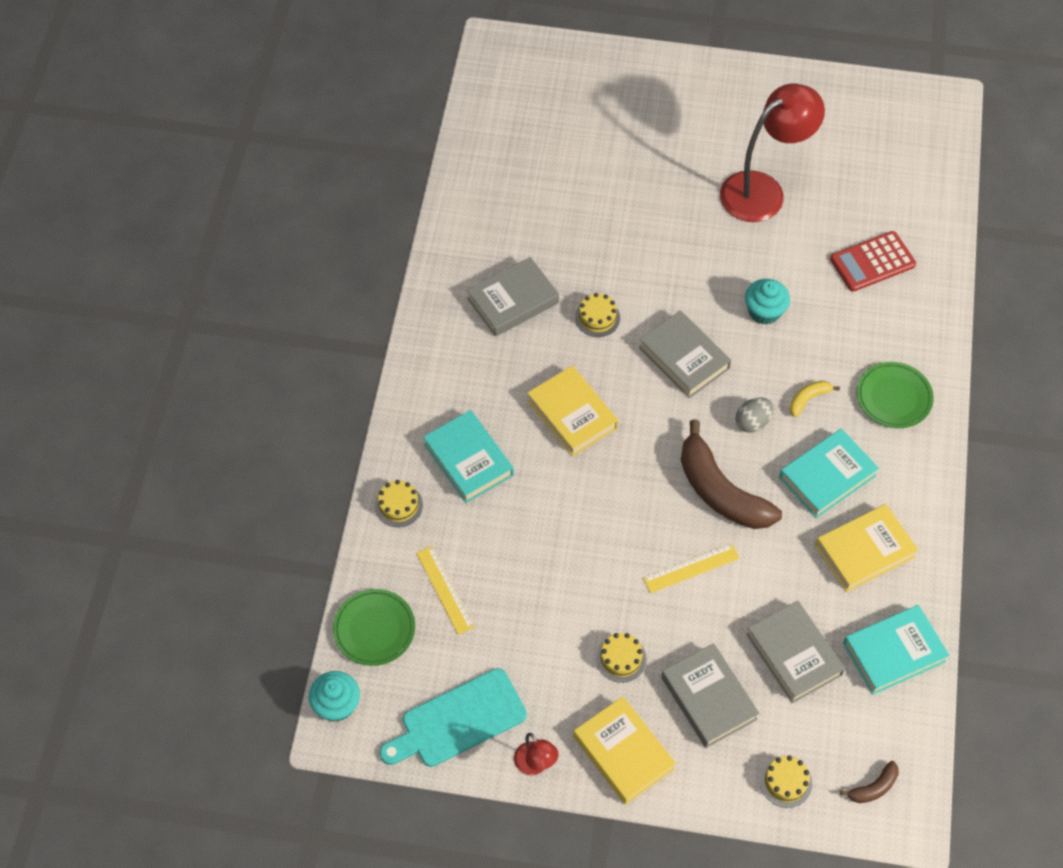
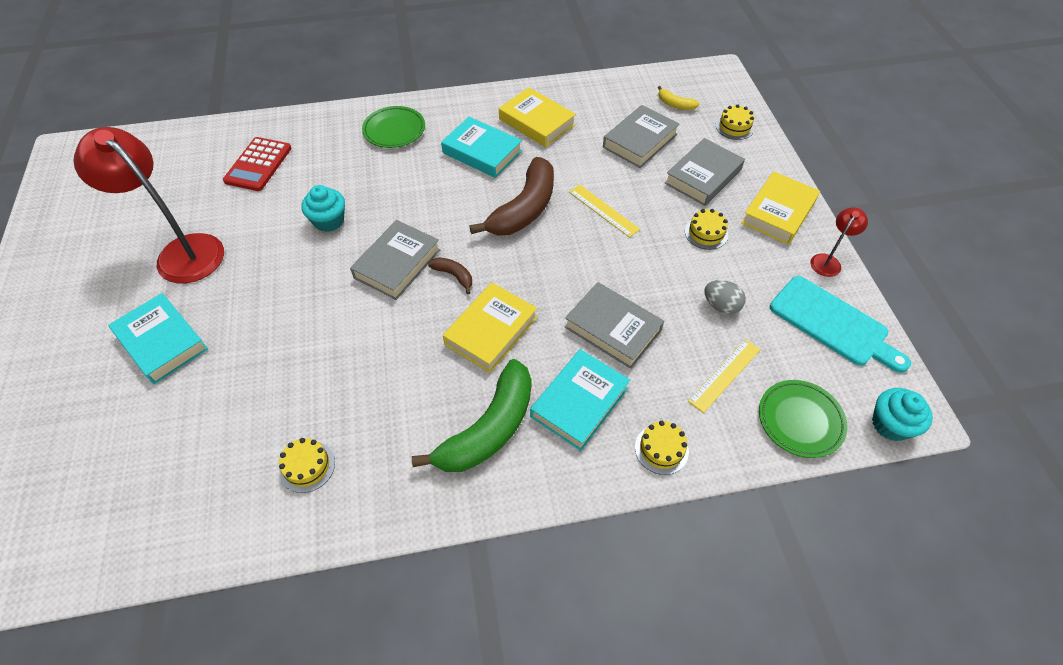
camera: 110 degrees left, 5 degrees down
(473, 385) = (489, 429): none -> green banana
(513, 301) = (367, 426): grey book -> grey book (613, 328)
(597, 317) = (369, 342): yellow cake -> yellow cake (307, 466)
(752, 422) = (449, 204): grey egg -> grey egg (721, 306)
(808, 399) = (413, 176): yellow banana -> yellow banana (675, 104)
(872, 262) = (258, 165): red calculator -> red calculator turned 60 degrees clockwise
(873, 787) = (708, 89): brown banana -> brown banana (454, 275)
(893, 652) = (607, 96): turquoise book -> turquoise book (162, 342)

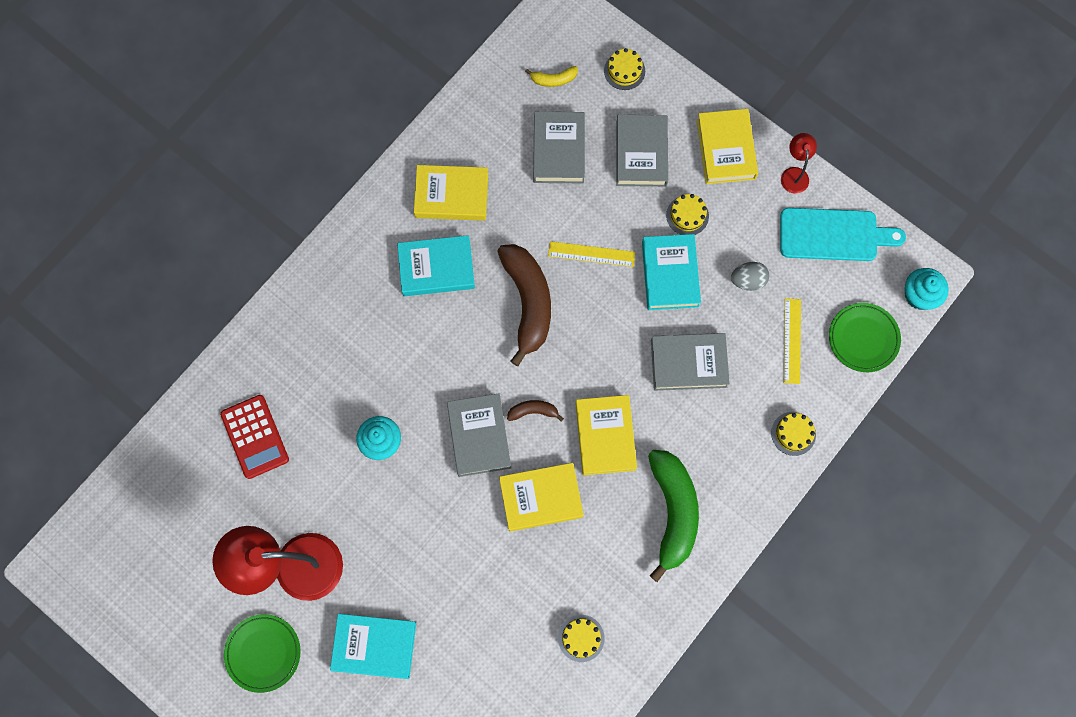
camera: 40 degrees left, 20 degrees up
(394, 130) = (334, 304): green plate -> green plate (263, 653)
(395, 336) = (541, 498): none -> yellow book
(579, 402) = (714, 442): turquoise book -> turquoise book (670, 274)

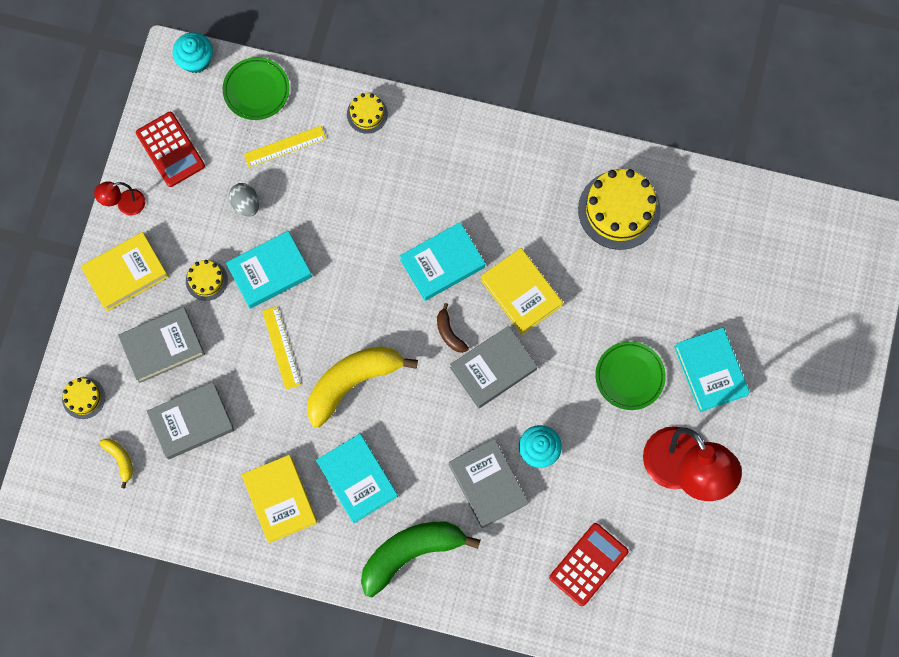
camera: 115 degrees left, 0 degrees up
(263, 653) = (763, 460): green plate -> green plate (629, 376)
(528, 302) = (352, 382): brown banana -> yellow banana
(581, 638) = (619, 210): yellow cake -> yellow cake, size x1.98
(605, 436) = (442, 263): yellow book -> turquoise book
(673, 512) = (480, 181): green banana -> green banana (411, 553)
(688, 363) = (345, 222): grey book -> grey book (487, 484)
(833, 235) = (170, 149): turquoise cutting board -> red calculator

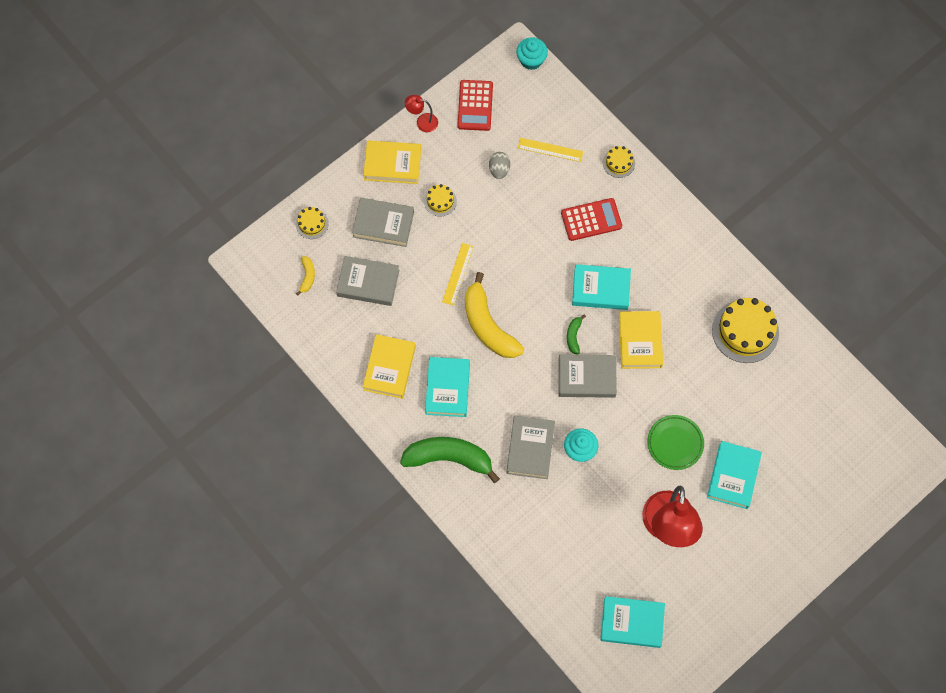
camera: 35 degrees right, 5 degrees down
(256, 90) = (557, 103): green plate -> none
(270, 272) = (484, 222): turquoise book -> turquoise book (632, 623)
(352, 382) = (488, 326): yellow banana -> yellow banana turned 120 degrees counterclockwise
(449, 333) = (573, 336): brown banana -> green banana
(588, 564) = (560, 545): red calculator -> red calculator (591, 220)

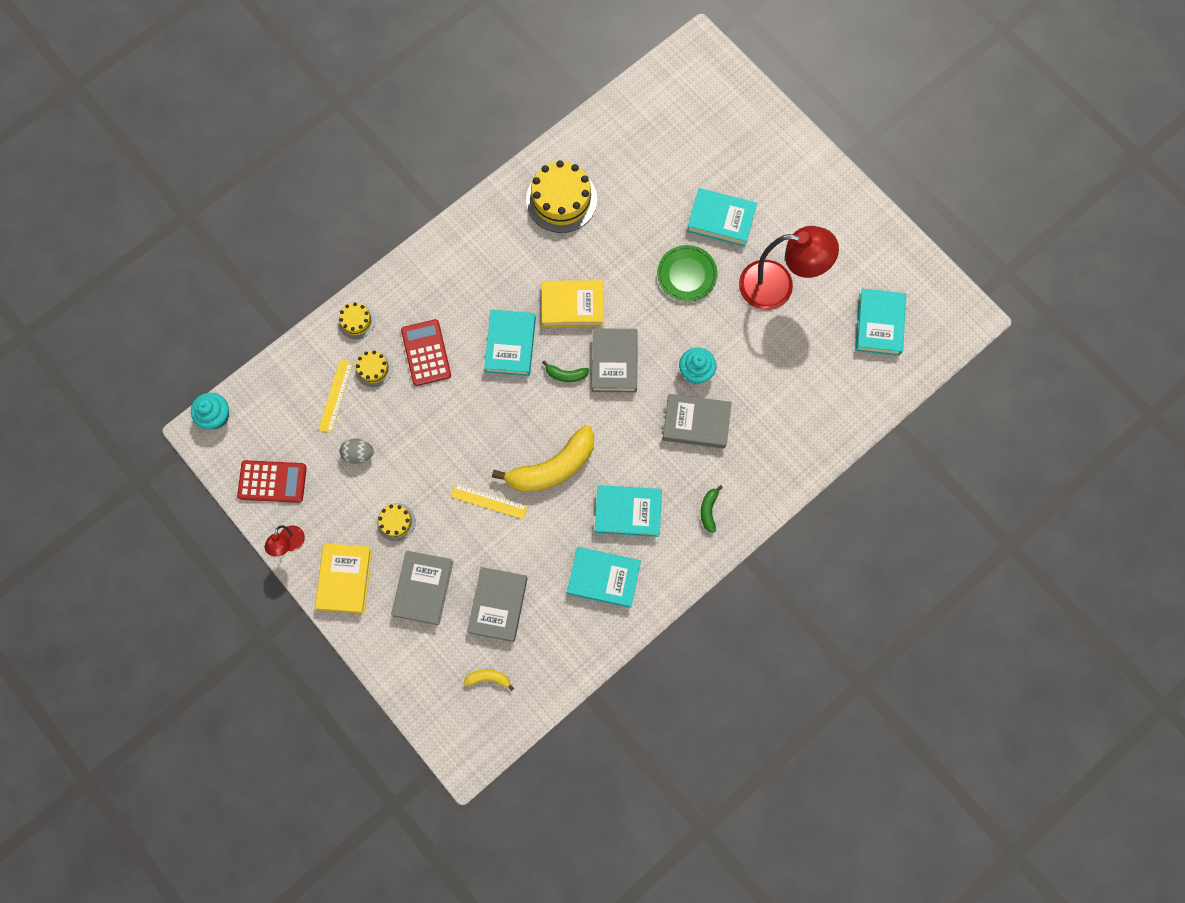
camera: 90 degrees left, 5 degrees up
(312, 224) = (419, 675): yellow cake -> yellow cake (373, 369)
(389, 368) = (604, 578): yellow book -> turquoise book
(449, 458) = (708, 510): green banana -> green banana, size x0.44

